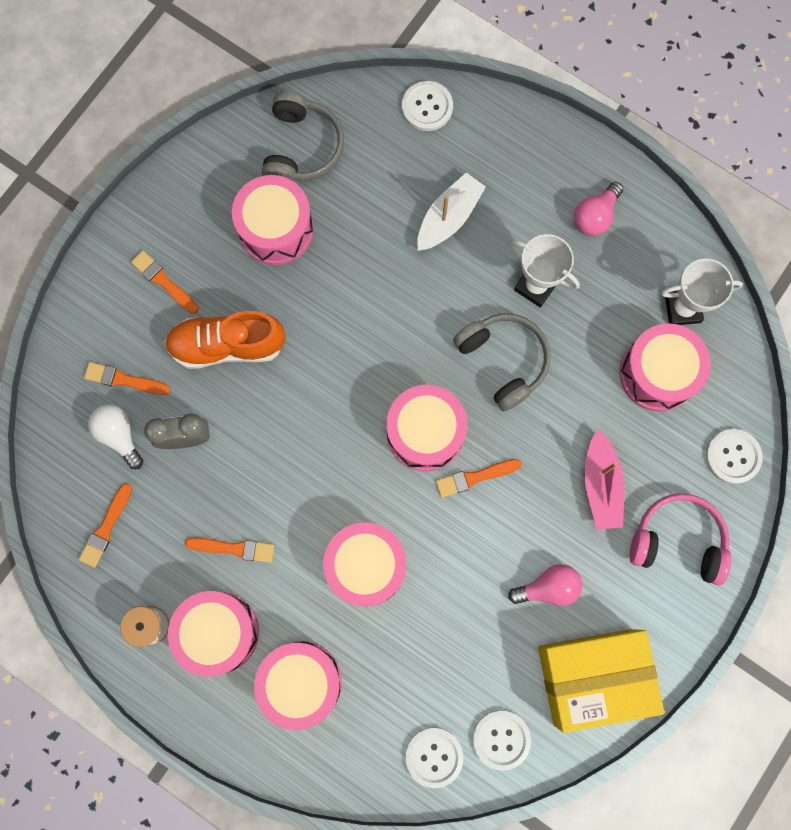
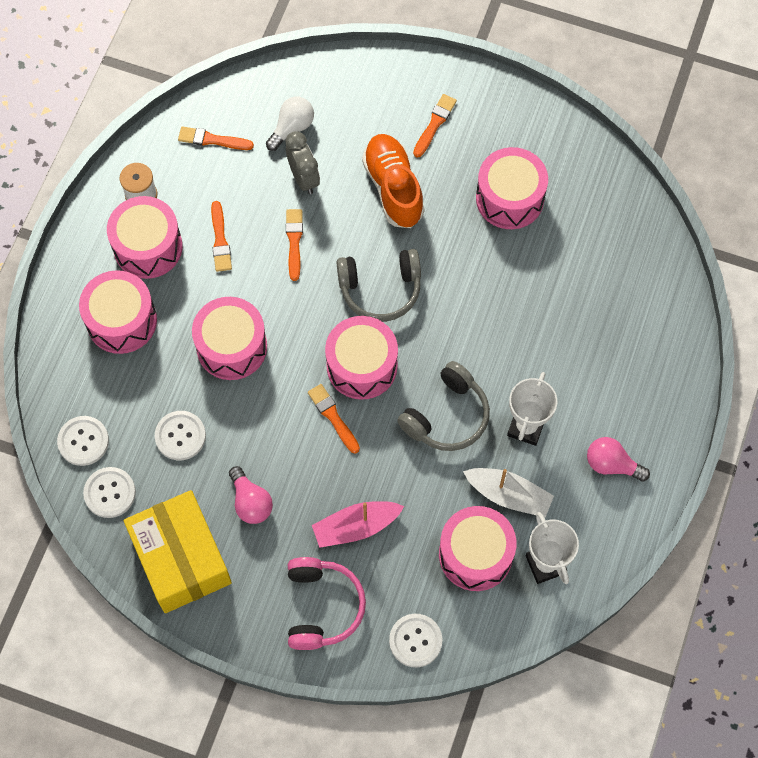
camera: 75 degrees right, 10 degrees down
(123, 379) = (340, 118): orange brush -> orange brush (294, 241)
(301, 148) = (592, 199): grey headphones -> grey headphones (380, 289)
(427, 107) = (668, 292): white button -> white button (180, 436)
(449, 217) = (567, 337): white boat -> white boat (509, 495)

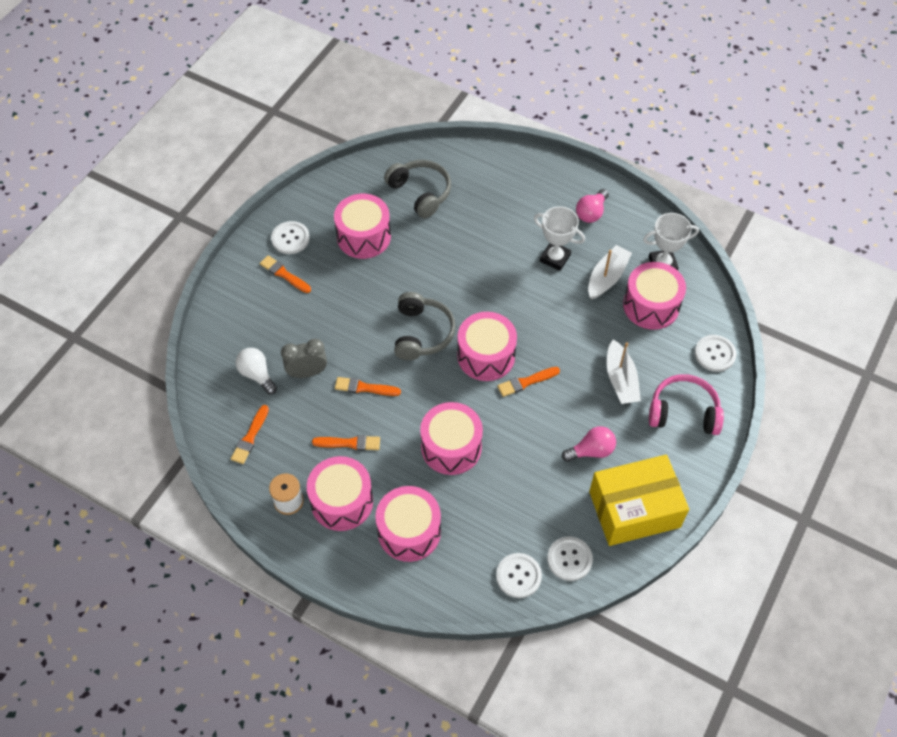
camera: 80 degrees left, 10 degrees down
(180, 436) = (525, 497): white button -> white button (290, 238)
(356, 527) = (621, 379): pink boat -> white boat
(393, 188) = (334, 311): orange shoe -> none
(446, 416) = (537, 306): grey headphones -> grey headphones (420, 193)

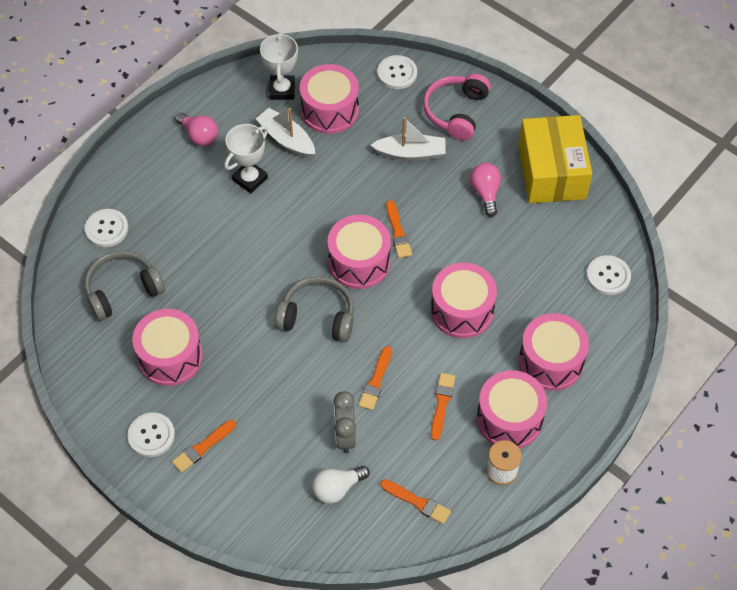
camera: 80 degrees left, 0 degrees up
(569, 559) = (595, 232): white button -> white button (106, 229)

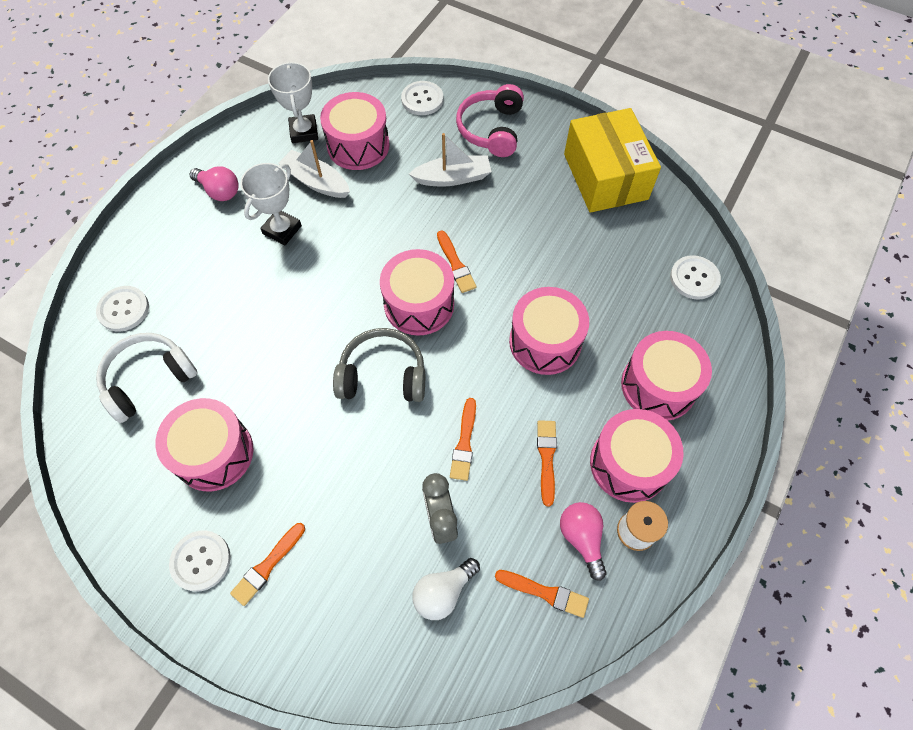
camera: 10 degrees left, 5 degrees up
(123, 290) = (149, 380): grey headphones -> white headphones
(485, 193) = (541, 208): pink light bulb -> pink light bulb (582, 538)

